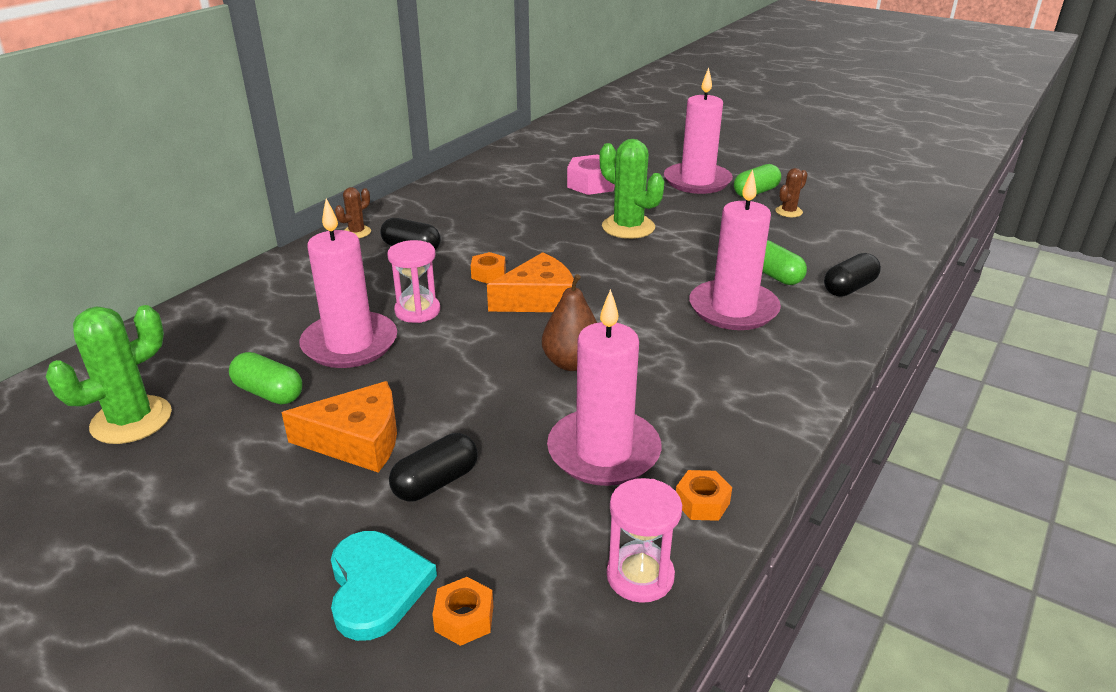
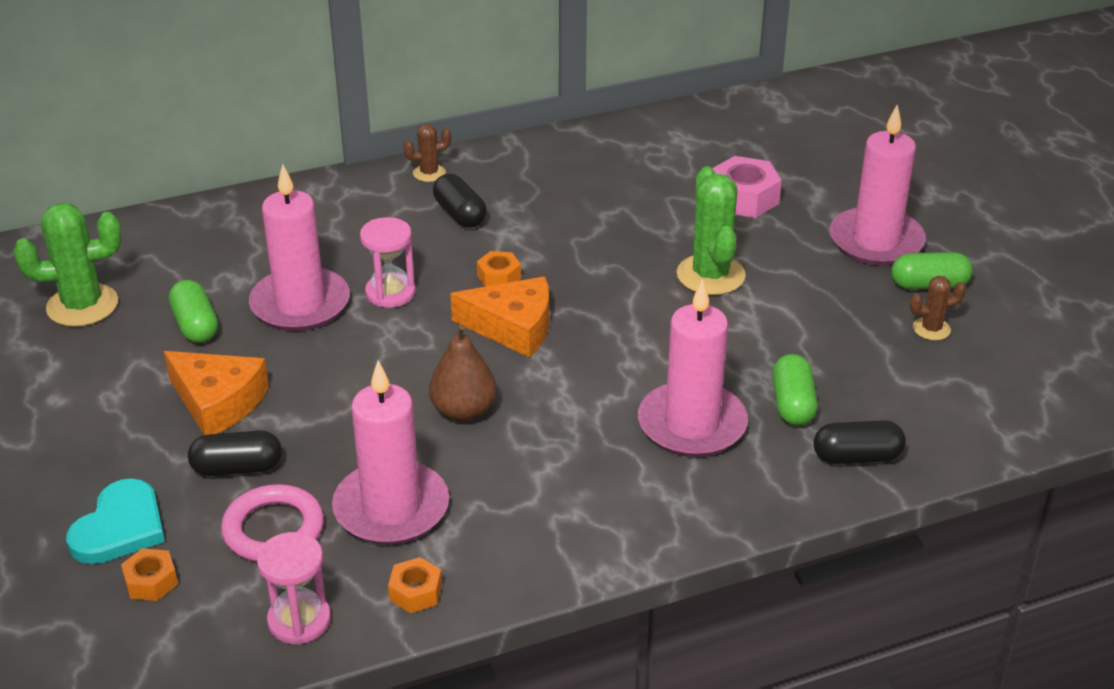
camera: 35 degrees right, 5 degrees up
(526, 514) = (273, 529): none -> pink ring

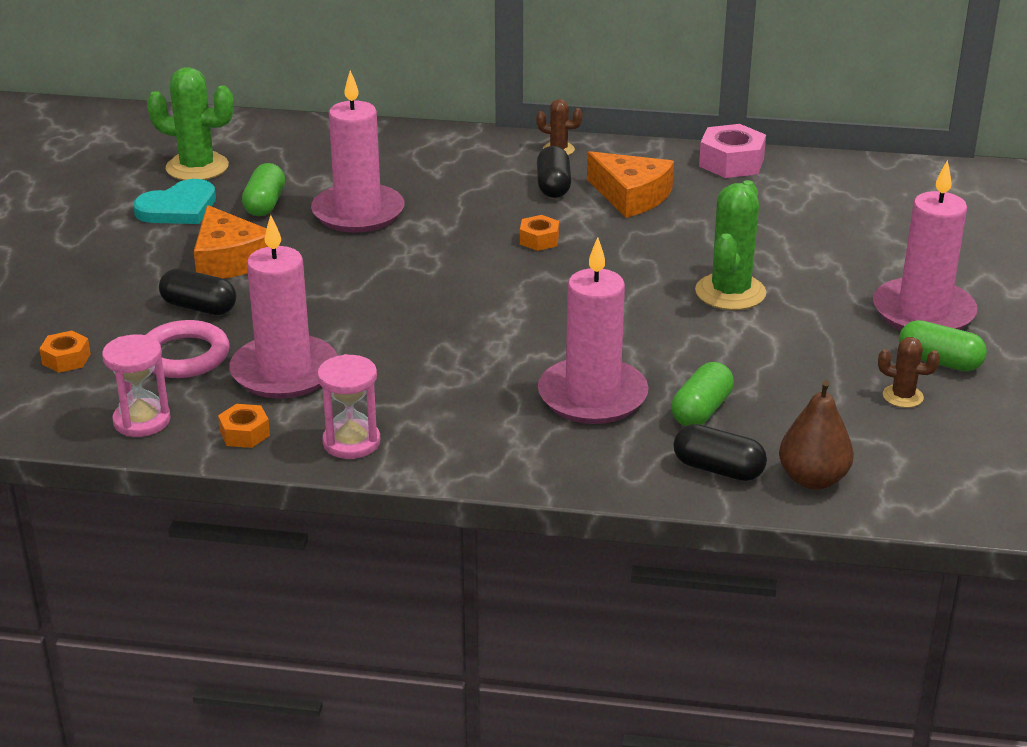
camera: 30 degrees right, 5 degrees down
(120, 527) = (80, 318): turquoise heart -> turquoise heart (178, 208)
(390, 293) = (437, 225): pink hourglass -> pink hourglass (351, 442)
(463, 411) = (410, 325): brown pear -> brown pear (813, 479)
(513, 327) = (513, 279): orange cheese -> orange cheese (631, 196)
(744, 198) = (827, 243): pink nut -> pink nut (731, 162)

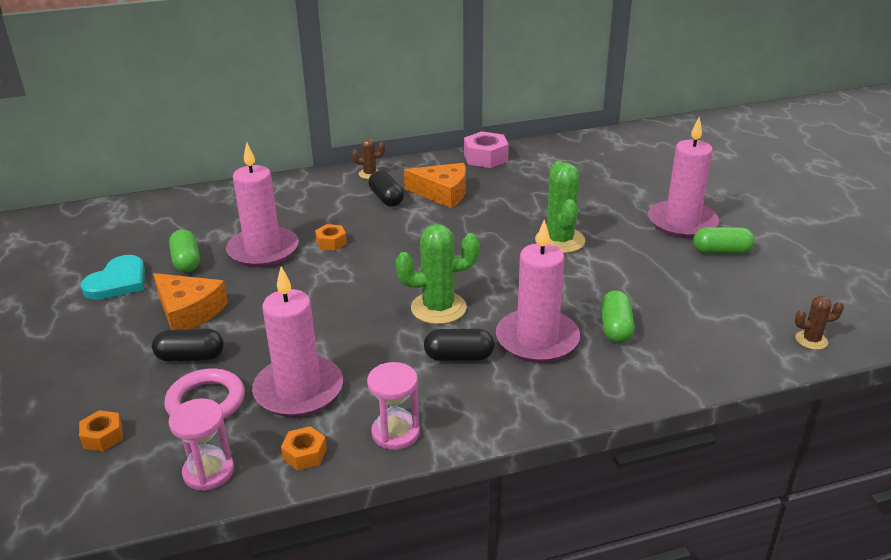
camera: 25 degrees left, 0 degrees up
(197, 167) = (112, 247): green cactus -> green cactus (438, 308)
(539, 240) = (407, 237): orange nut -> orange nut (331, 242)
(718, 469) = (664, 367): black capsule -> black capsule (459, 357)
(813, 479) = (727, 355): brown pear -> none
(902, 396) = (723, 280): brown cactus -> brown cactus (811, 340)

